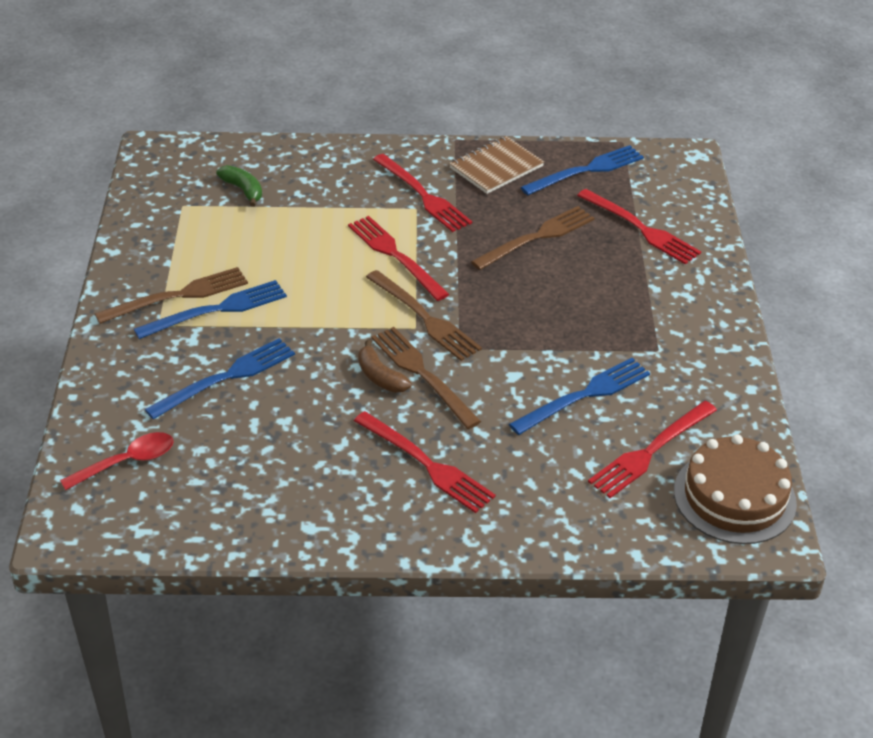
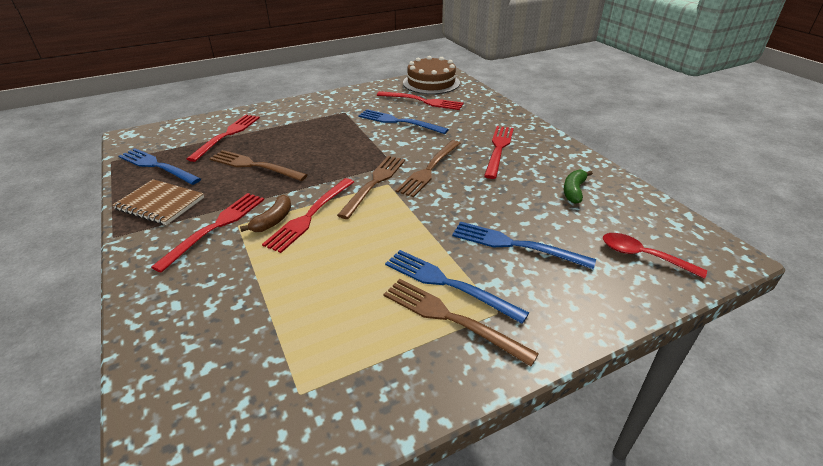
camera: 115 degrees left, 5 degrees down
(243, 190) = (246, 351): green banana -> green banana (574, 191)
(380, 377) = (446, 183): brown banana -> brown banana (273, 221)

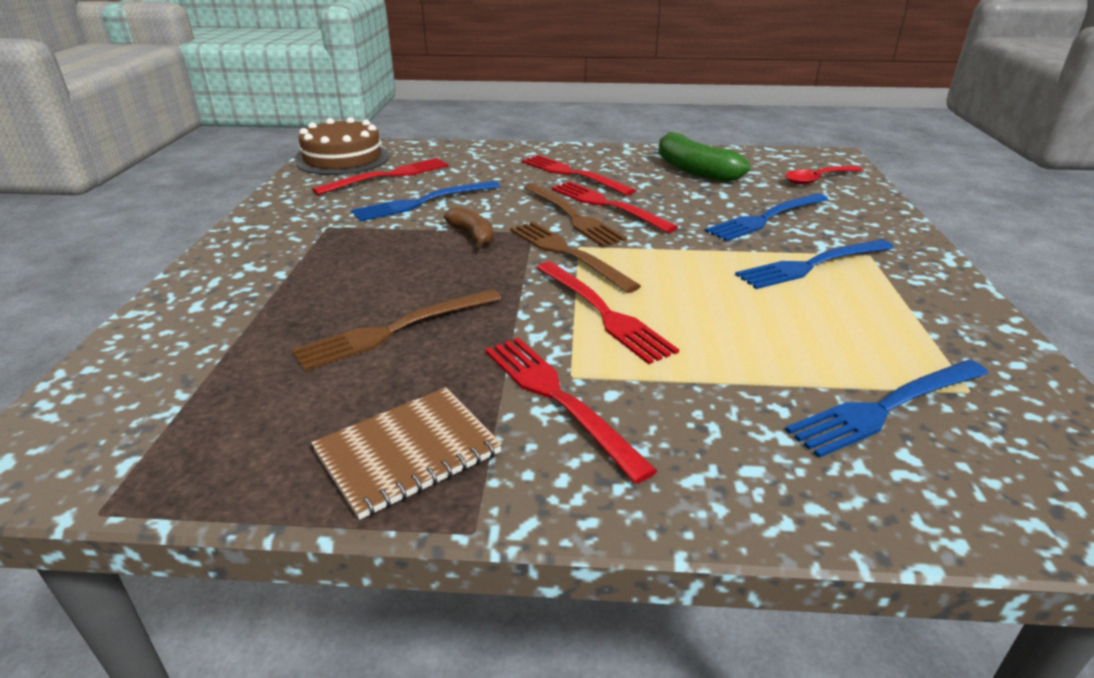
camera: 60 degrees left, 5 degrees down
(157, 166) = (235, 440): blue fork -> blue fork (886, 408)
(227, 135) = (232, 337): red fork -> red fork (607, 205)
(273, 221) = (588, 343): brown banana -> brown banana (472, 236)
(450, 318) = (869, 278): brown fork -> none
(574, 191) = (694, 170): green banana -> green banana, size x1.75

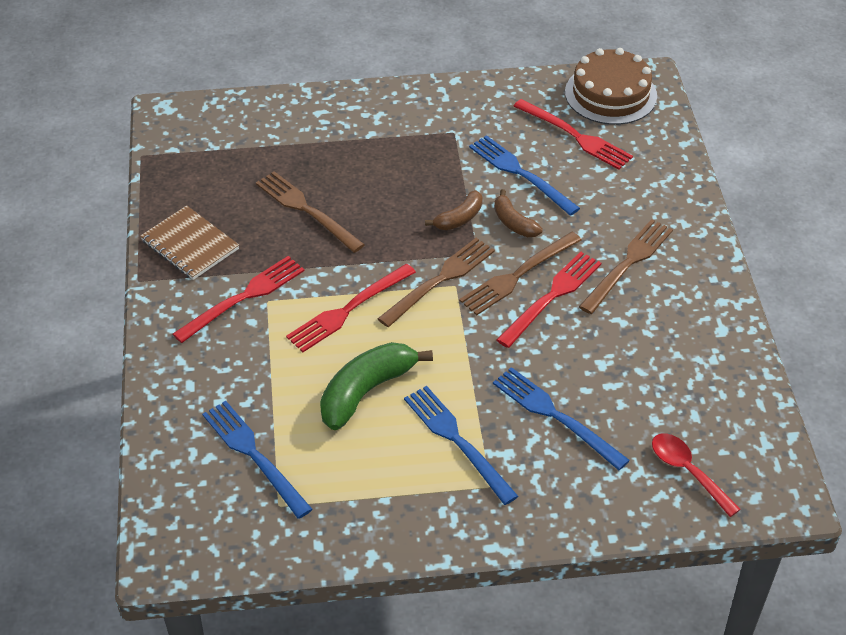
camera: 80 degrees right, 15 degrees up
(494, 211) = (514, 222): none -> brown banana
(572, 174) = (628, 263): red fork -> brown fork
(694, 170) = (677, 361): green banana -> green banana (366, 391)

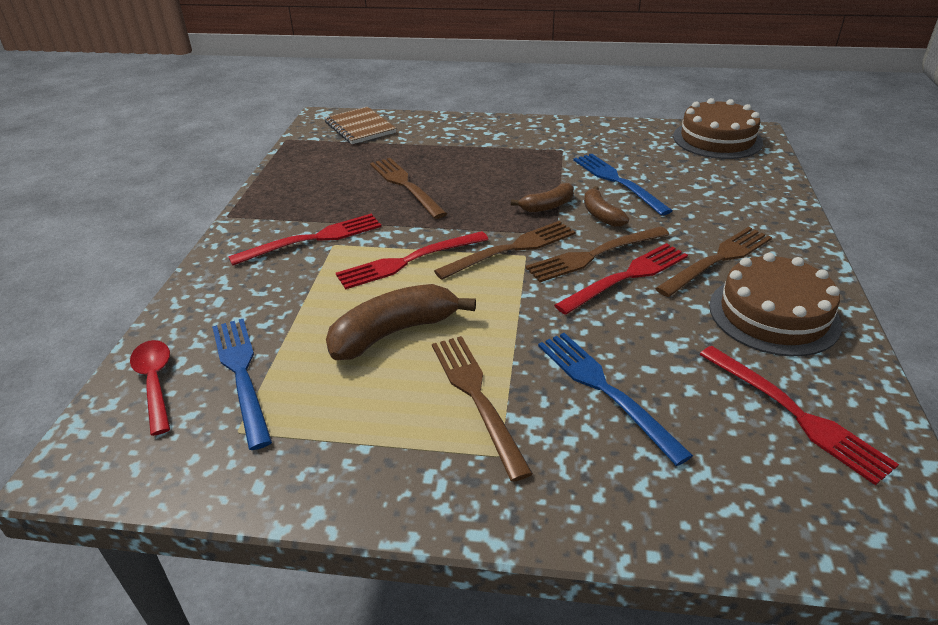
camera: 15 degrees right, 10 degrees down
(190, 245) = (288, 197): brown notebook -> brown notebook (360, 127)
(366, 391) = (394, 333): green banana -> brown banana
(457, 440) = (476, 397): blue fork -> brown fork
(575, 136) = (678, 162): red fork -> red fork (796, 414)
(679, 318) = (773, 314): none -> brown cake
(688, 471) = (774, 485): red spoon -> red spoon (155, 382)

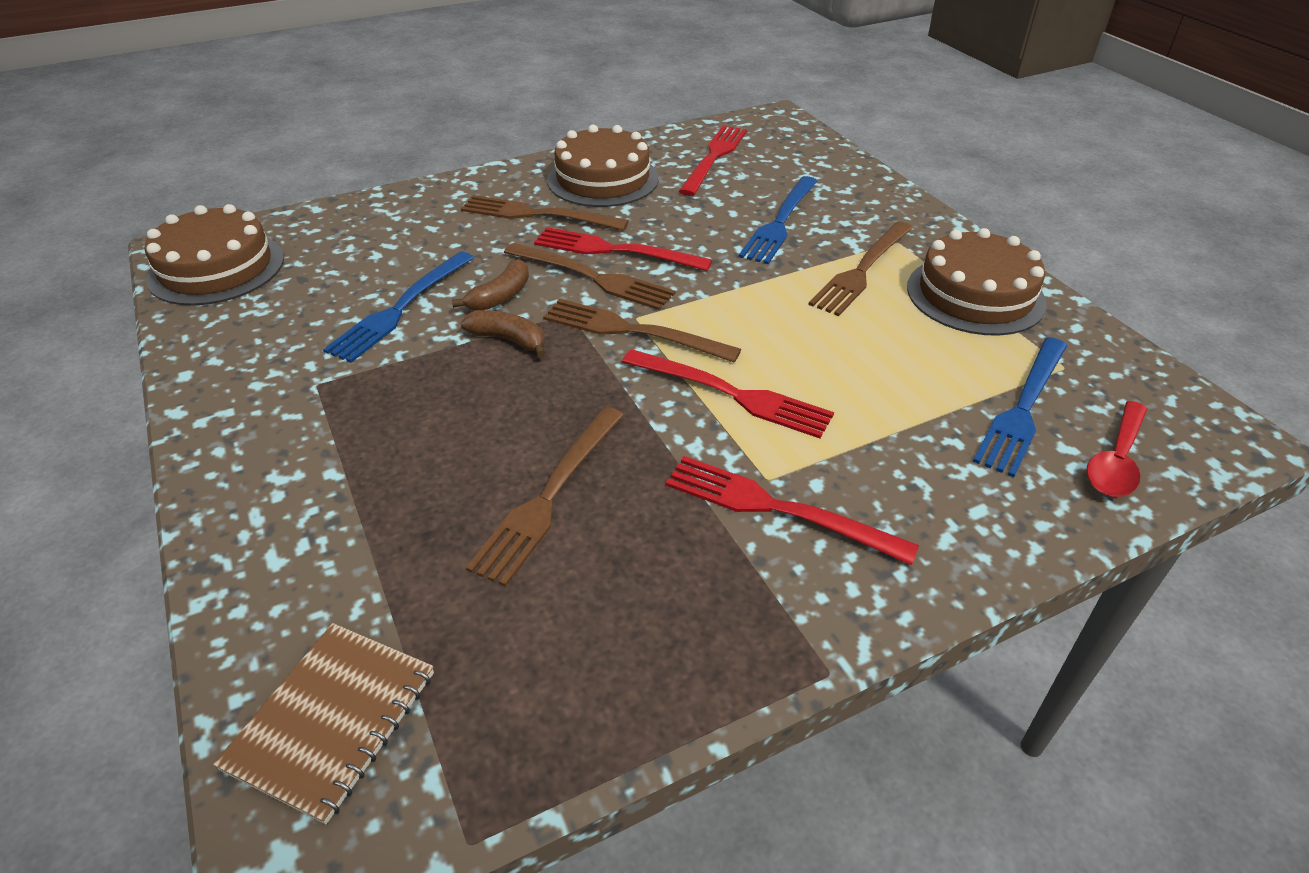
camera: 125 degrees left, 5 degrees up
(369, 449) = (975, 295): none -> brown cake
(394, 333) = (851, 345): brown banana -> none

